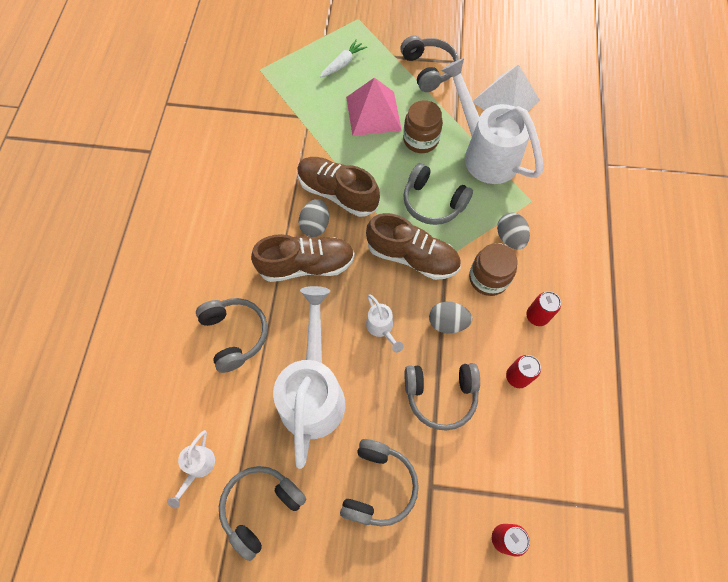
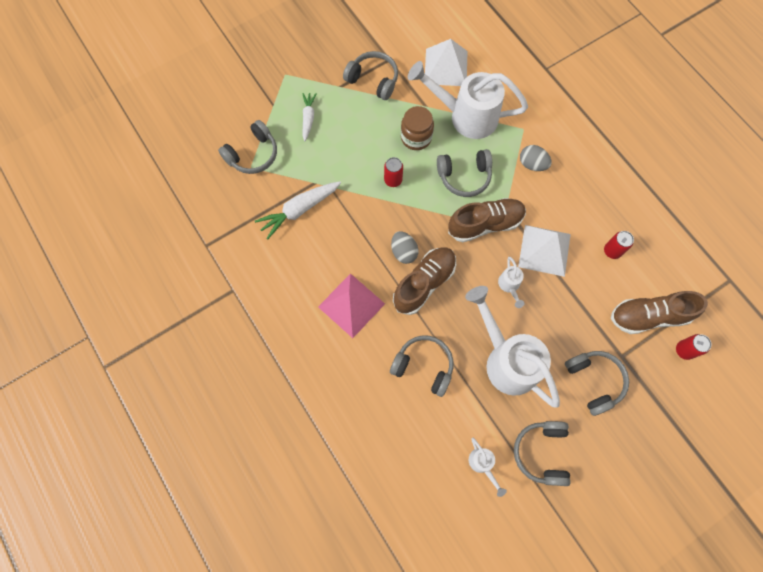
camera: 40 degrees left, 5 degrees up
(263, 128) = (299, 210): none -> white carrot
(337, 193) = (397, 218): brown shoe -> brown shoe (648, 316)
(373, 113) = (366, 141): pink pyramid -> pink pyramid (351, 305)
(381, 328) = (509, 286): white watering can -> white watering can turned 60 degrees clockwise
(440, 395) = (580, 298): grey headphones -> grey headphones (253, 154)
(447, 323) = (544, 250): grey egg -> white pyramid
(488, 278) = (543, 202): brown jar -> none
(537, 316) = (591, 204): red can -> red can (393, 180)

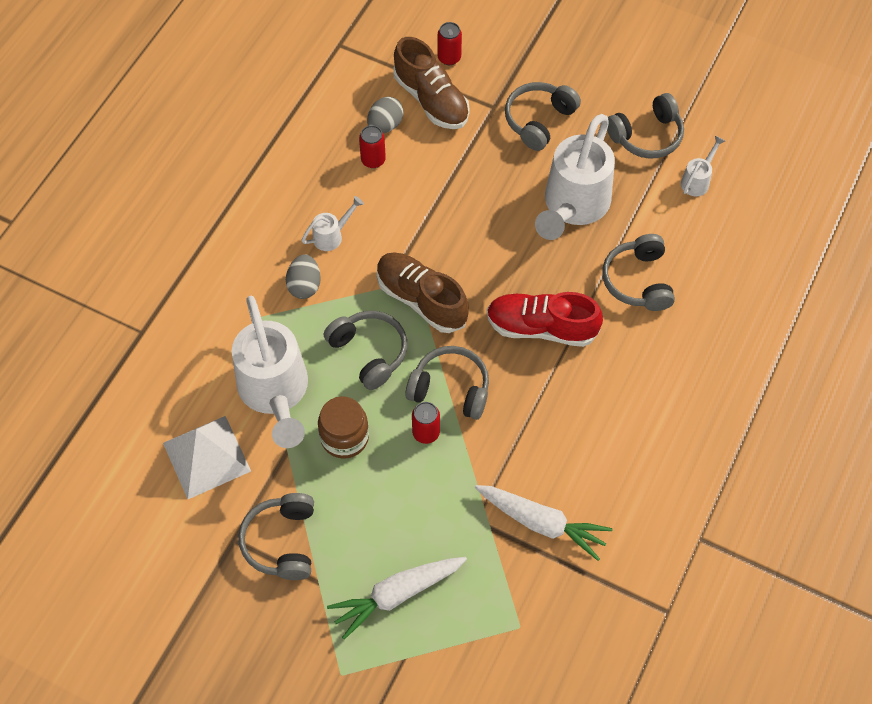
camera: 120 degrees left, 10 degrees down
(253, 154) = (500, 636): grey headphones -> grey headphones (450, 389)
(308, 118) = (397, 595): white carrot -> white carrot, size x1.61
(351, 305) = (622, 391): pink pyramid -> none
(403, 252) = (516, 369): grey egg -> grey egg (385, 125)
(424, 283) = (541, 327): brown shoe -> red shoe
(509, 286) = (484, 240): white watering can -> white watering can (332, 235)
(544, 250) = (415, 225): white pyramid -> none

